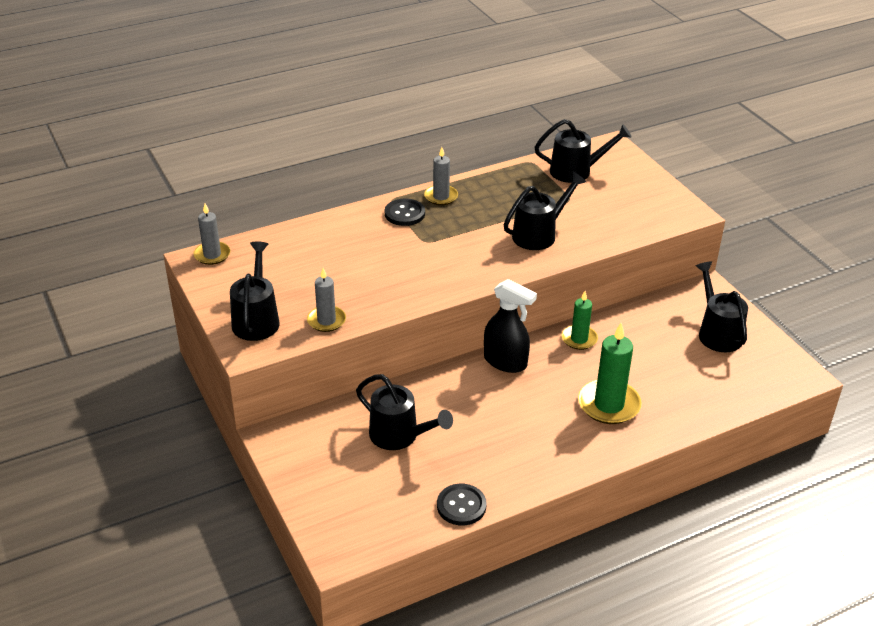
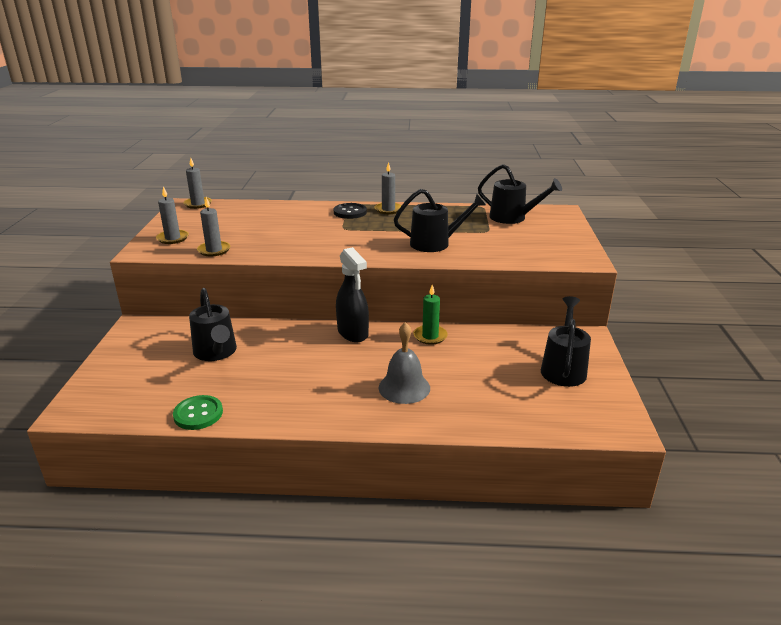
camera: 30 degrees right, 10 degrees down
(256, 319) = (172, 238): black watering can -> grey candle
(461, 506) = (198, 414): black button -> green button
(609, 405) = (404, 387): green candle -> grey bell

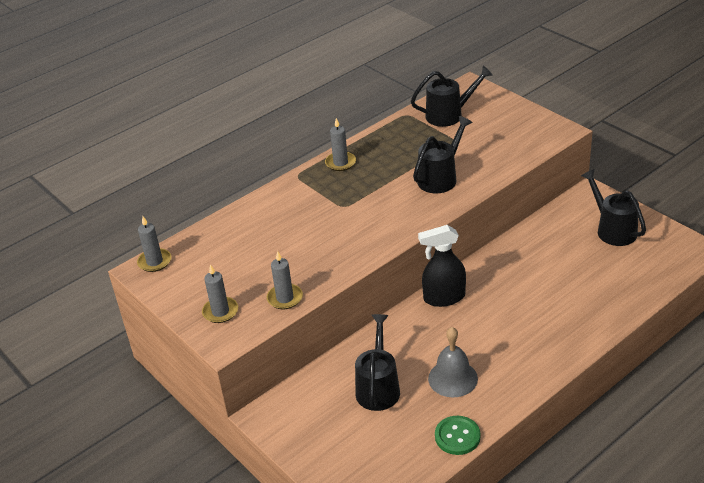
camera: 40 degrees left, 10 degrees up
(216, 353) = (378, 387): black watering can -> black watering can turned 105 degrees counterclockwise
(350, 212) = (315, 185): black button -> none
(353, 333) = (444, 297): black spray bottle -> black spray bottle turned 150 degrees clockwise
(404, 387) = (547, 314): grey bell -> grey bell (452, 378)
(430, 336) = (499, 262): green candle -> none

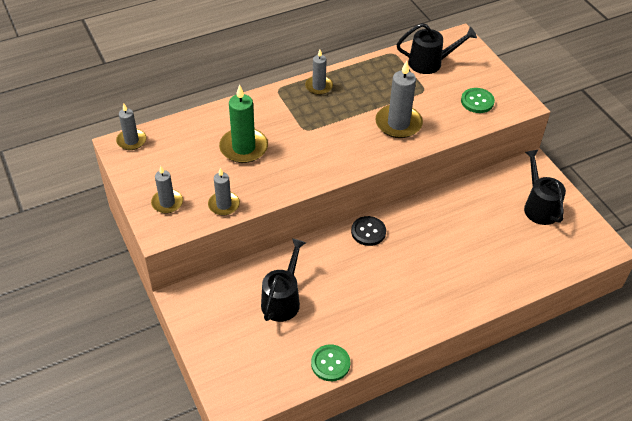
camera: 10 degrees right, 10 degrees up
(283, 239) = (243, 148): none -> green candle
(440, 177) = (398, 123): black watering can -> grey candle
(444, 297) = (368, 232): black spray bottle -> black button
(452, 378) = (347, 309): grey bell -> none
(513, 138) = (477, 101): none -> green button

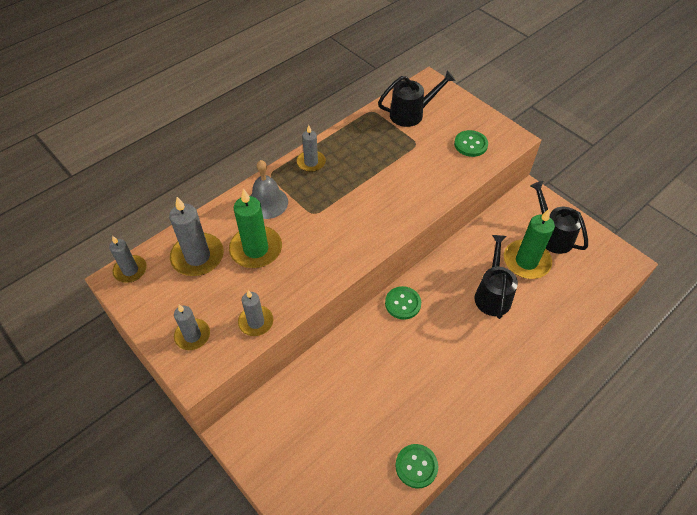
camera: 15 degrees left, 5 degrees up
(267, 112) = (267, 202): none -> grey bell
(283, 299) = (342, 404): black watering can -> black watering can (492, 294)
(368, 232) = (403, 303): black button -> green button
(398, 123) = (404, 185): grey candle -> grey candle (197, 256)
(503, 223) = (526, 261): none -> green candle

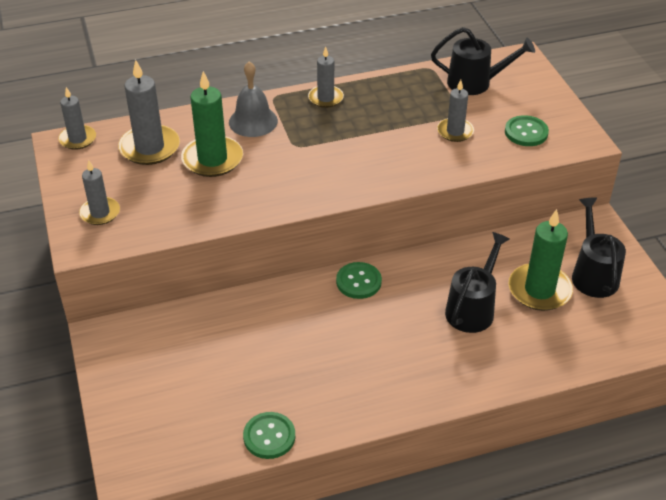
camera: 25 degrees right, 10 degrees down
(256, 322) = (169, 222): grey candle -> grey candle (455, 131)

